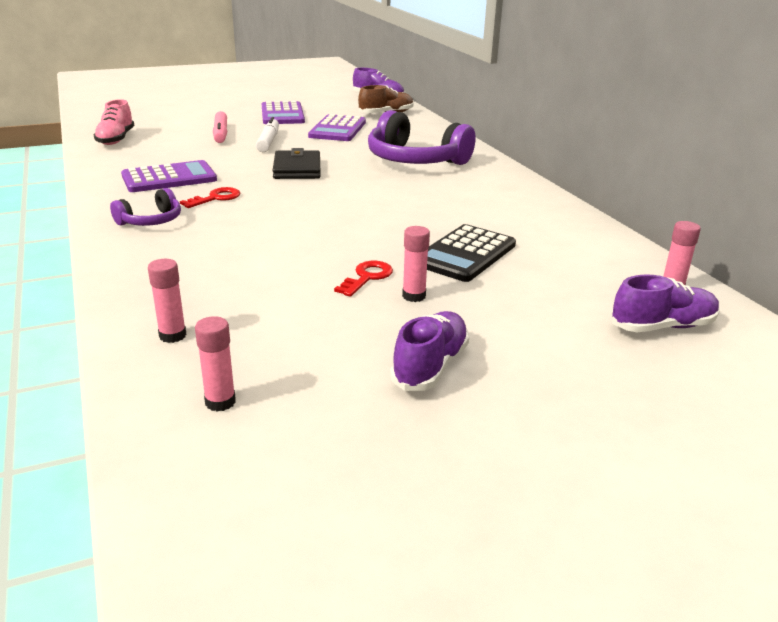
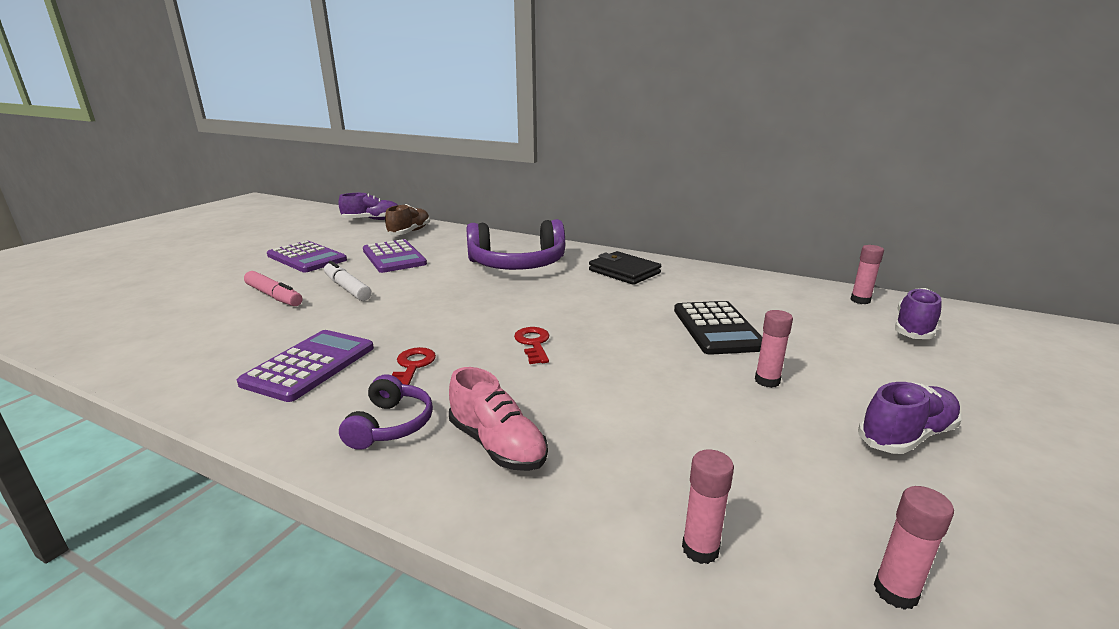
camera: 40 degrees left, 5 degrees down
(116, 139) = (136, 344): pink shoe -> pink shoe (497, 445)
(297, 169) = (433, 306): black wallet -> black wallet (624, 272)
(367, 277) = (705, 382): red key -> red key (533, 343)
(430, 366) = (906, 435): purple shoe -> purple shoe turned 75 degrees clockwise

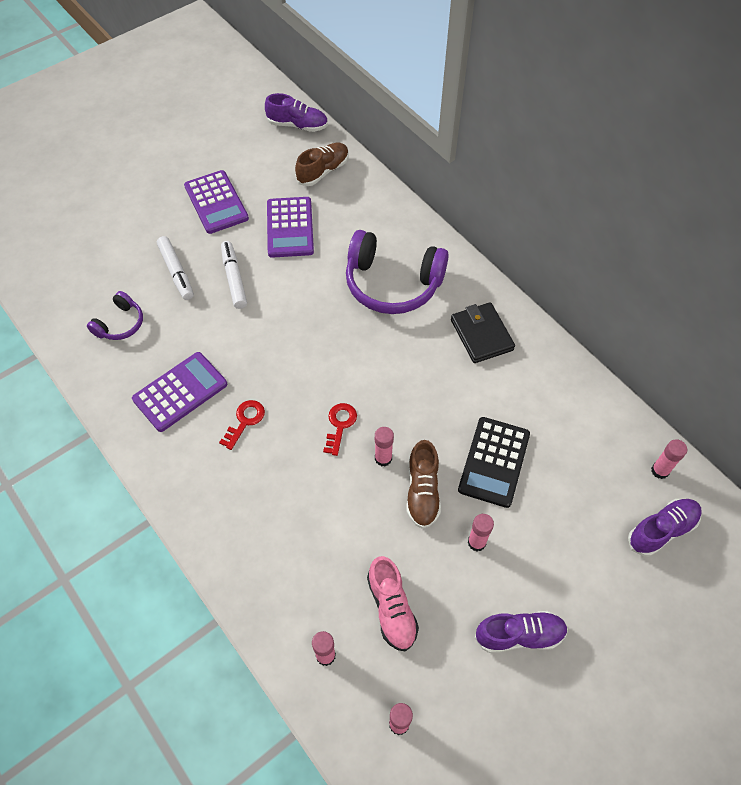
camera: 25 degrees right, 35 degrees up
(274, 296) = (176, 272): pink marker -> white marker
(390, 425) = (210, 482): purple headphones -> purple headphones (120, 324)
(497, 445) = (264, 529): pink shoe -> pink shoe (392, 608)
(603, 353) = (383, 458): none -> pink glue stick
(669, 363) = (422, 491): none -> brown shoe

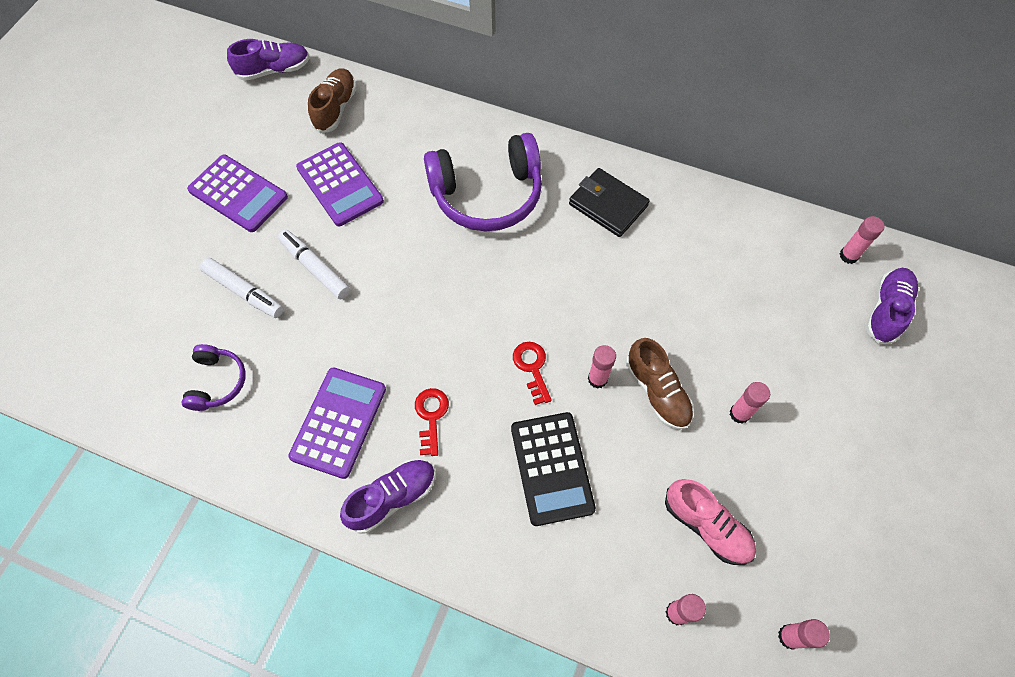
camera: 30 degrees left, 5 degrees up
(494, 462) = (702, 325): black calculator -> black calculator (552, 468)
(519, 635) = (835, 481): purple shoe -> purple shoe (392, 498)

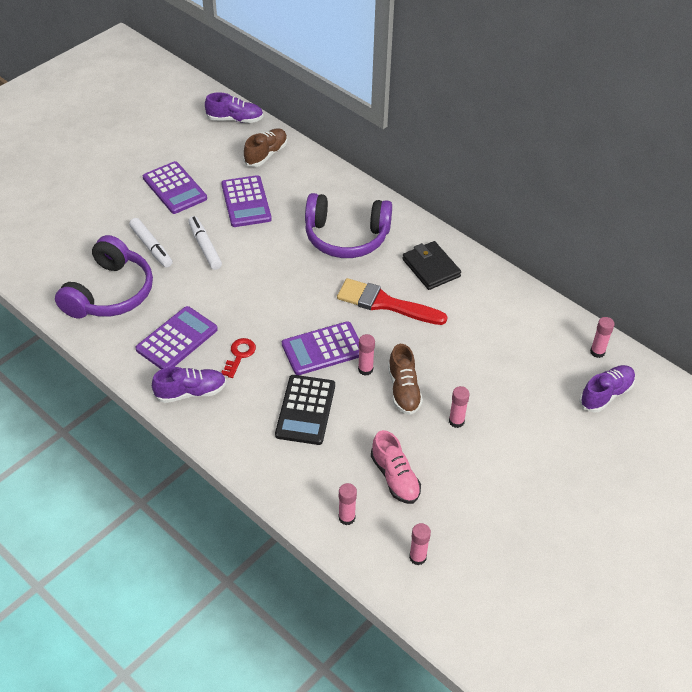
camera: 20 degrees right, 15 degrees down
(217, 382) = (110, 293): purple headphones -> purple headphones, size x1.99
(532, 368) = (323, 349): red key -> purple calculator
(577, 274) = (385, 303): none -> red brush

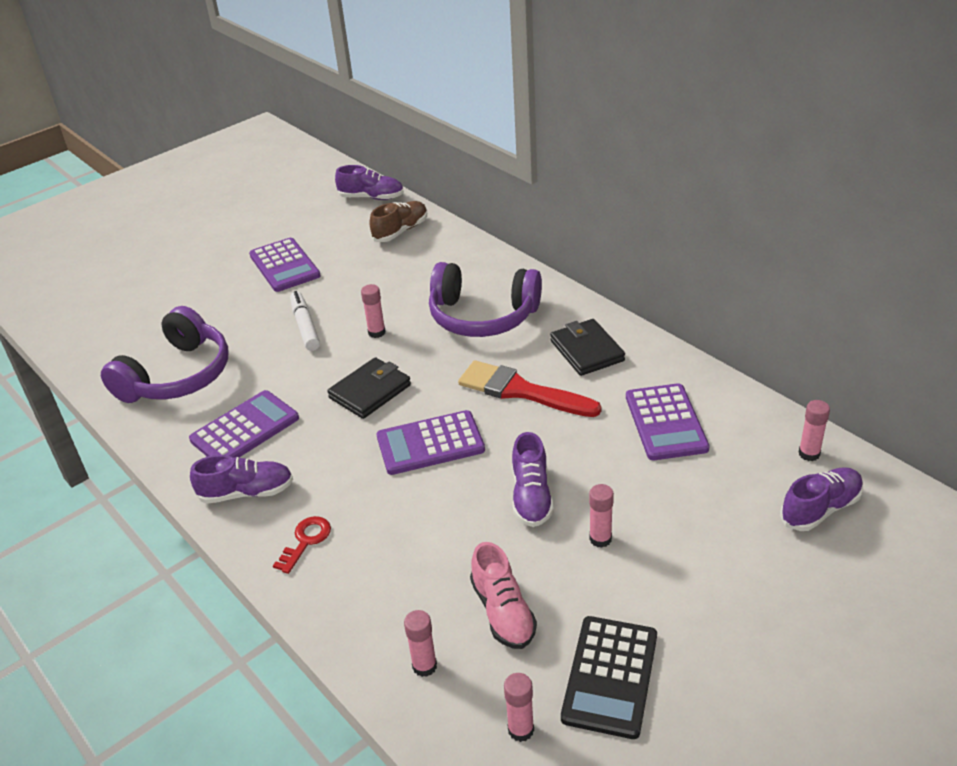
camera: 10 degrees right, 10 degrees down
(151, 247) = (241, 326): white marker -> none
(239, 355) = (320, 449): red key -> red key (306, 541)
(246, 202) = (366, 279): purple calculator -> purple calculator (666, 422)
(269, 305) = (370, 391): none -> black wallet
(305, 410) = (393, 518): black calculator -> black calculator (610, 676)
(365, 369) = (483, 469): pink glue stick -> pink glue stick (376, 332)
(404, 390) = (531, 496): brown shoe -> purple shoe

